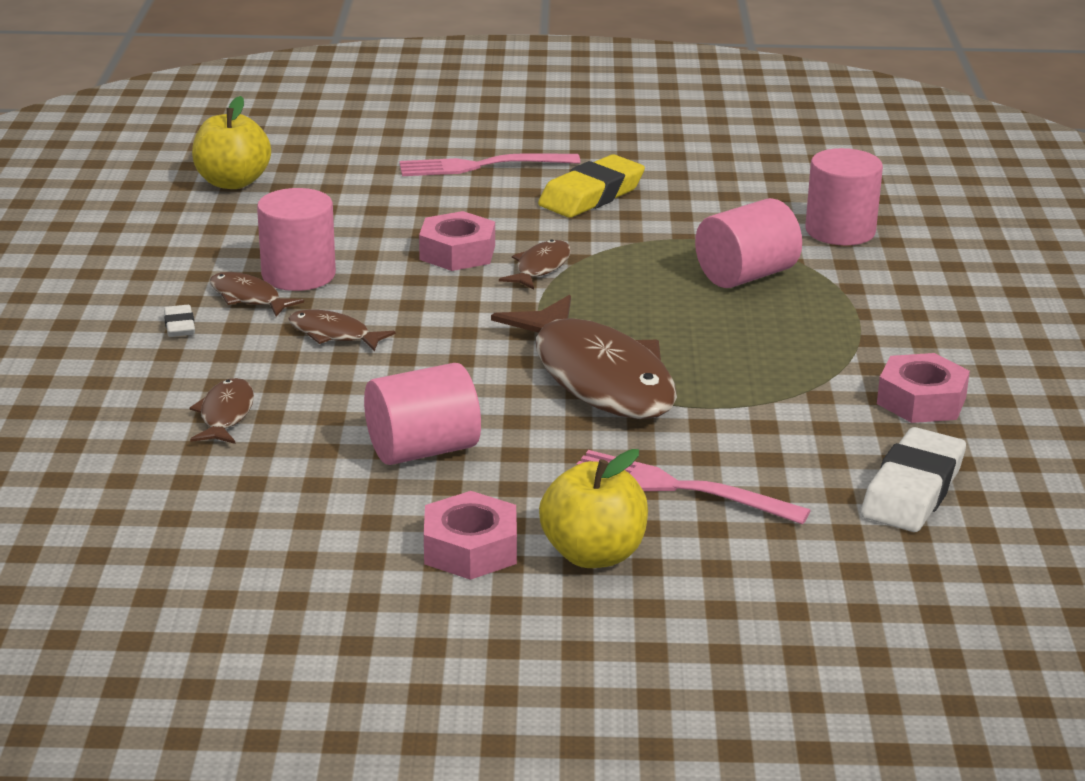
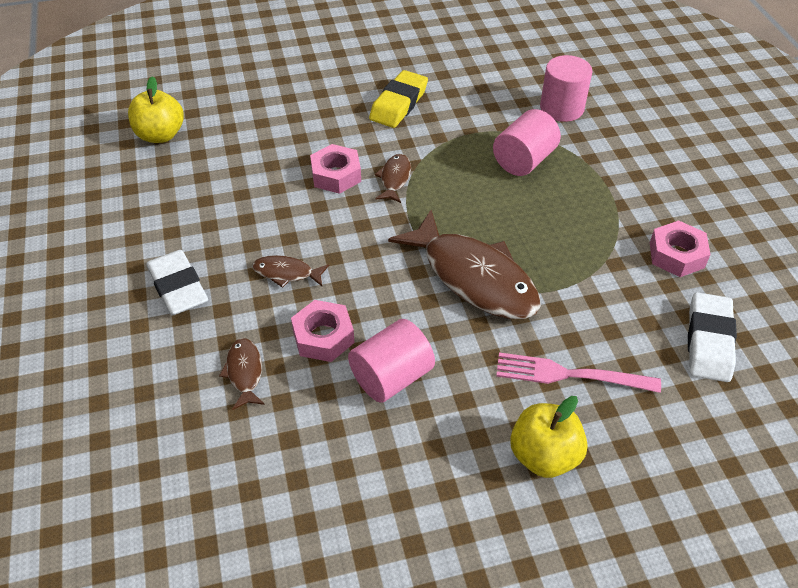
camera: 15 degrees left, 20 degrees up
(179, 326) = (178, 287): white eraser -> white eraser, size x2.05
(248, 298) = (215, 248): brown fish -> none
(298, 275) = (240, 218): pink cylinder -> none
(470, 549) = (463, 471): pink nut -> pink nut (323, 337)
(481, 166) = (318, 89): pink fork -> none

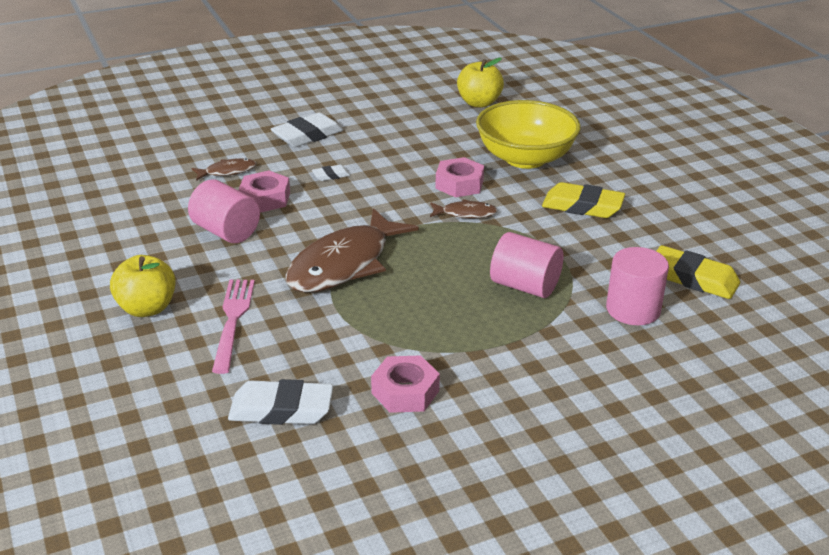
camera: 80 degrees right, 15 degrees down
(287, 273) = (331, 176): brown fish -> white eraser
(298, 123) = (525, 158): none -> yellow bowl
(520, 69) = (693, 278): none -> yellow eraser

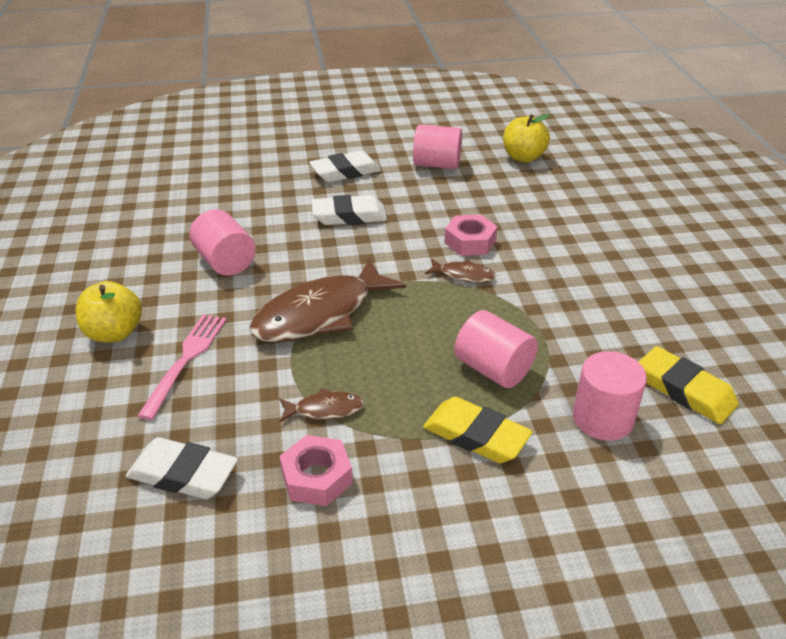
camera: 15 degrees right, 5 degrees up
(227, 171) = (256, 199): brown fish -> brown fish (325, 409)
(265, 198) = (277, 232): pink nut -> none
(331, 176) = (349, 216): white eraser -> white eraser, size x2.05
(397, 119) = (437, 164): none -> pink cylinder
(525, 158) = (548, 222): yellow bowl -> none
(582, 206) = (589, 284): yellow eraser -> yellow eraser (476, 436)

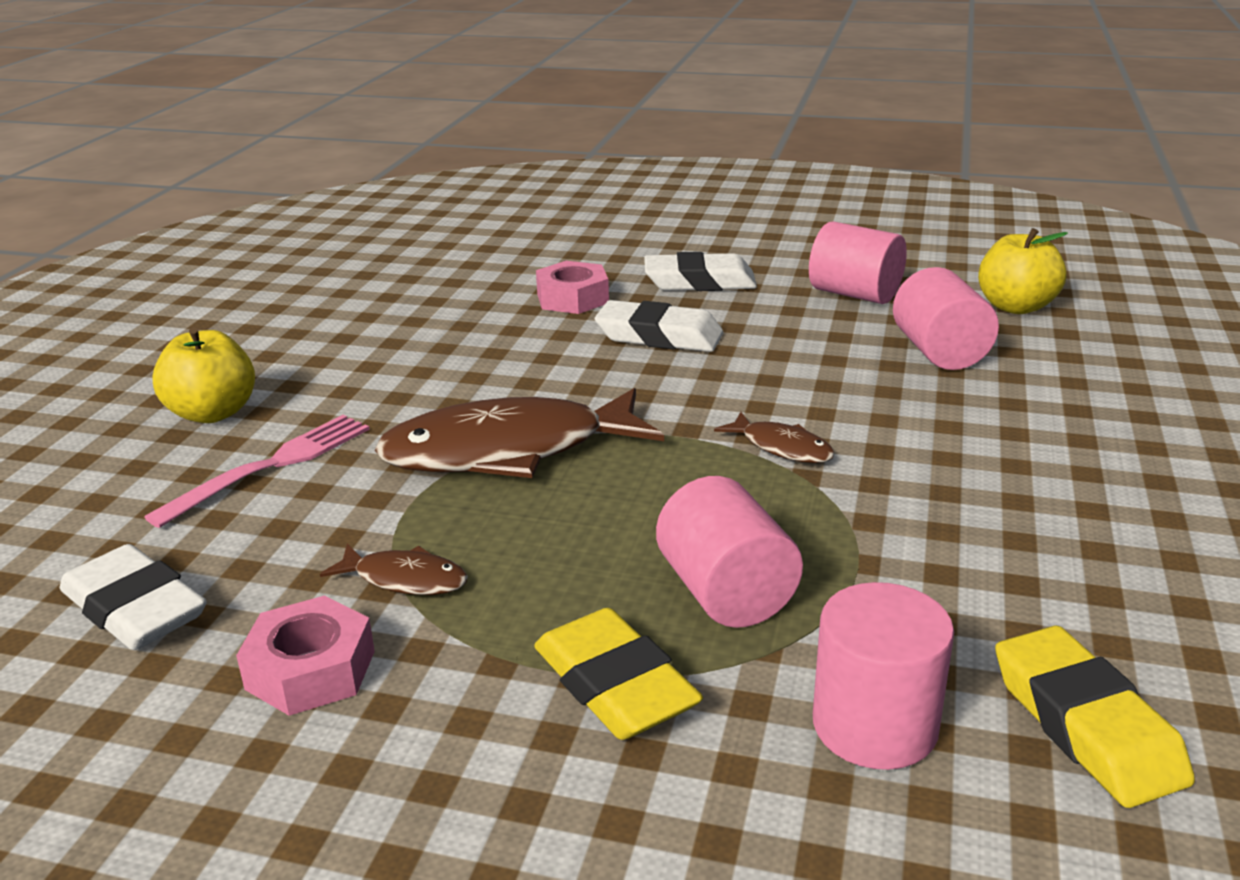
camera: 25 degrees right, 10 degrees down
(225, 262) = (431, 359): pink cylinder -> pink cylinder (940, 352)
(470, 242) = (830, 404): pink nut -> pink nut (572, 298)

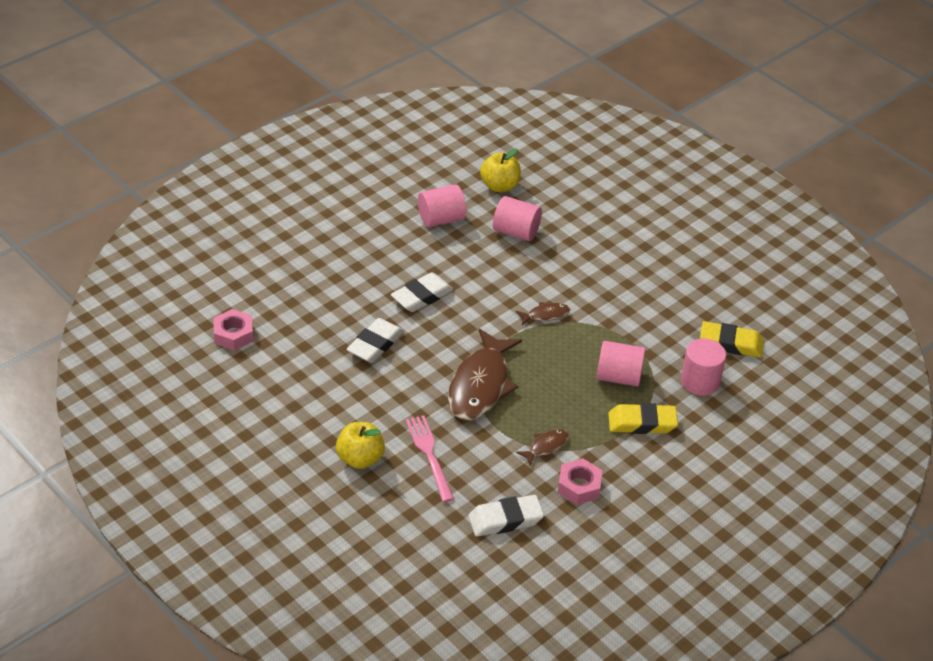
camera: 60 degrees left, 15 degrees up
(572, 298) = (352, 301): pink nut -> pink nut (233, 334)
(699, 282) = (378, 254): white eraser -> white eraser (375, 344)

